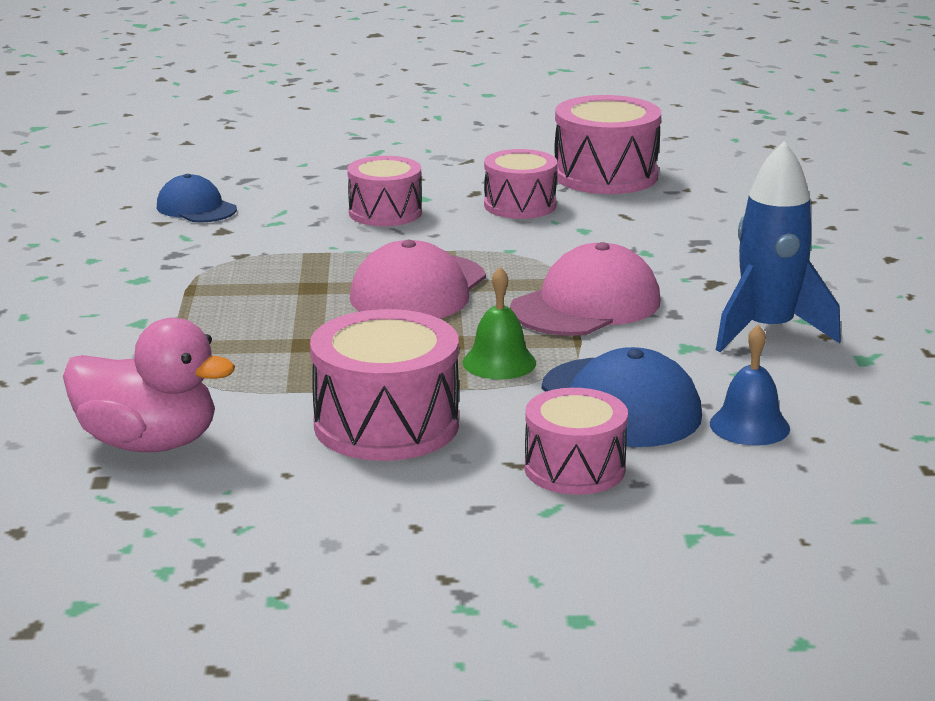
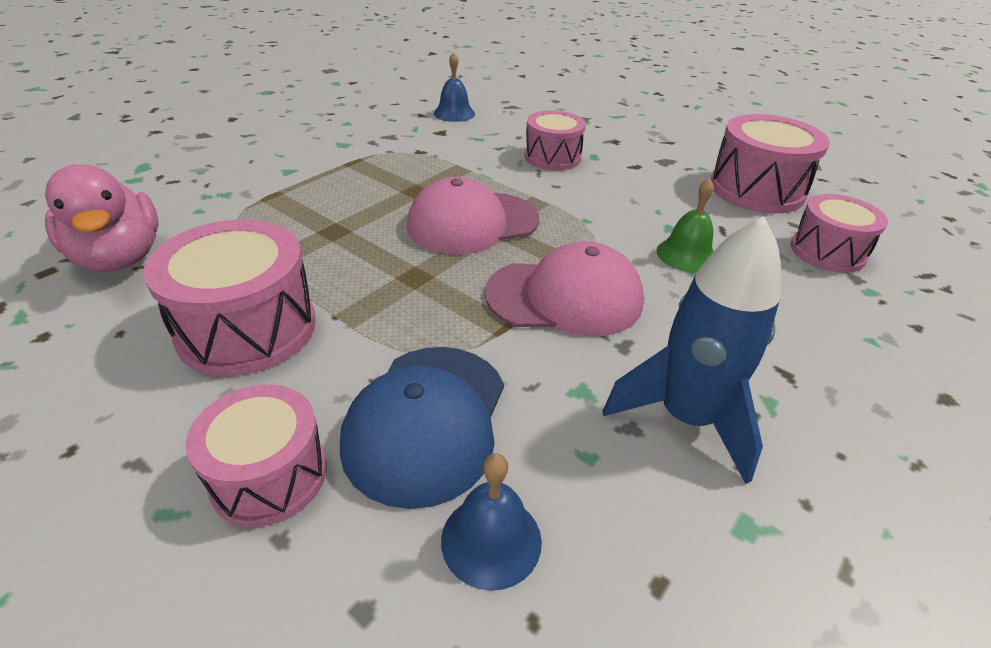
camera: 40 degrees right, 15 degrees up
(196, 208) = (454, 113): blue cap -> blue bell
(499, 362) = (414, 316): green bell -> green bell (686, 255)
(520, 205) = (652, 188): pink drum -> pink drum (827, 252)

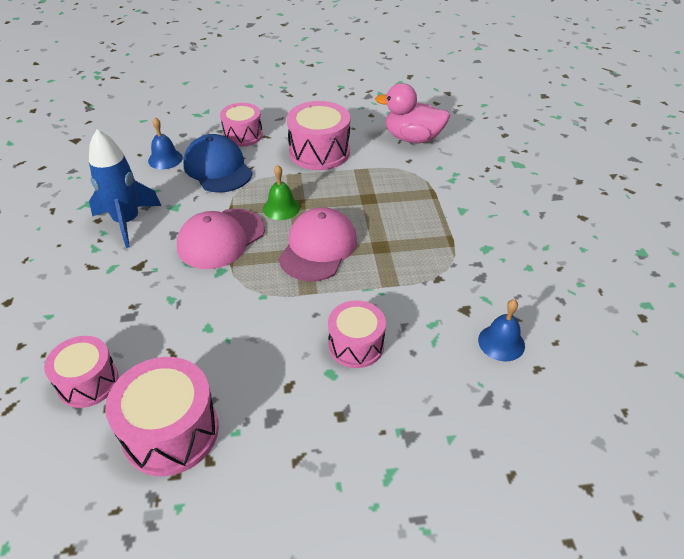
camera: 135 degrees right, 5 degrees up
(686, 255) = (181, 310): green bell -> green bell (281, 208)

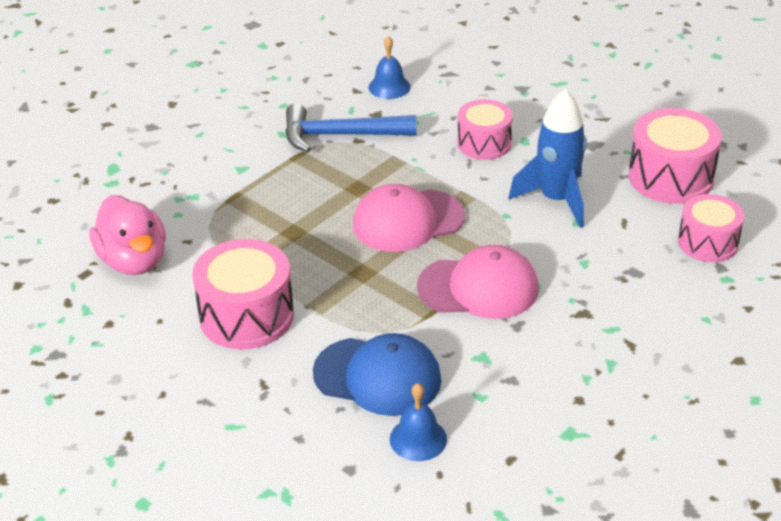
camera: 130 degrees left, 5 degrees down
(127, 222) = (549, 374): blue rocket -> blue rocket (556, 200)
(218, 168) = (378, 376): blue cap -> blue cap turned 90 degrees counterclockwise
(243, 135) = (285, 407): pink drum -> none
(281, 208) = (382, 279): green bell -> none
(454, 273) = (340, 135): none -> blue hammer

